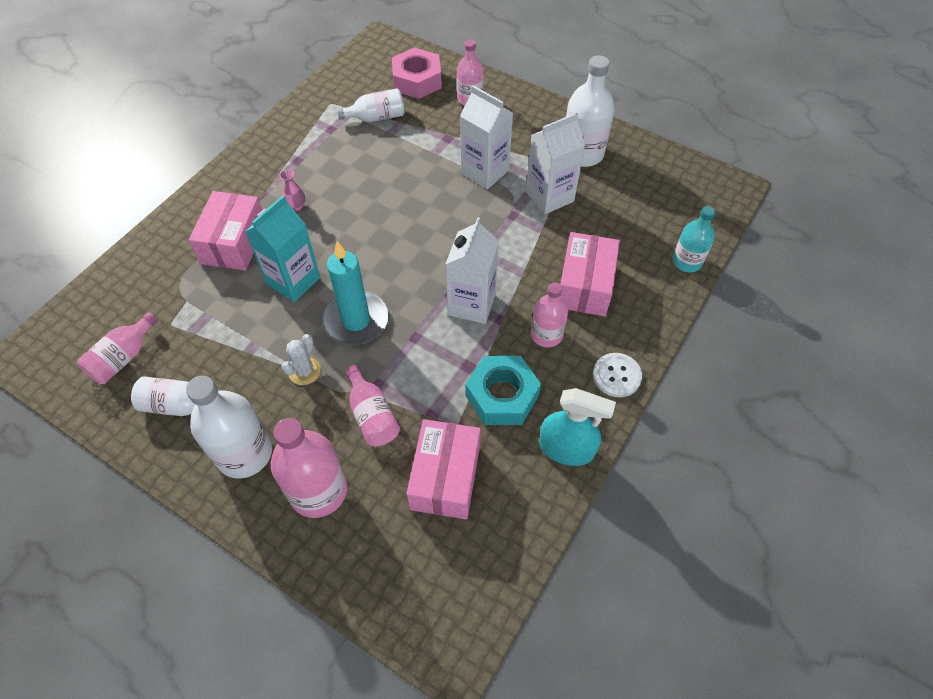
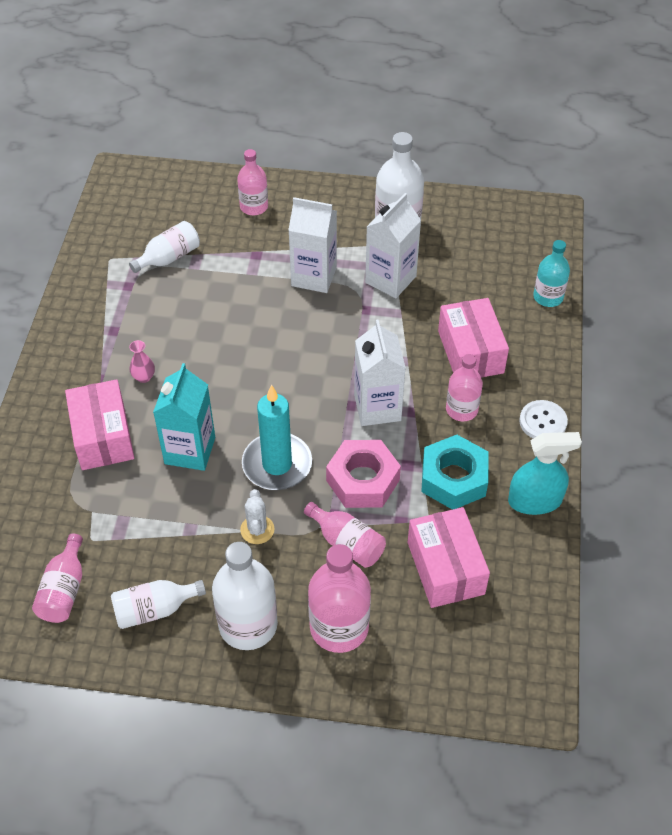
camera: 25 degrees left, 5 degrees down
(417, 80) = (187, 205): pink nut -> pink nut (362, 480)

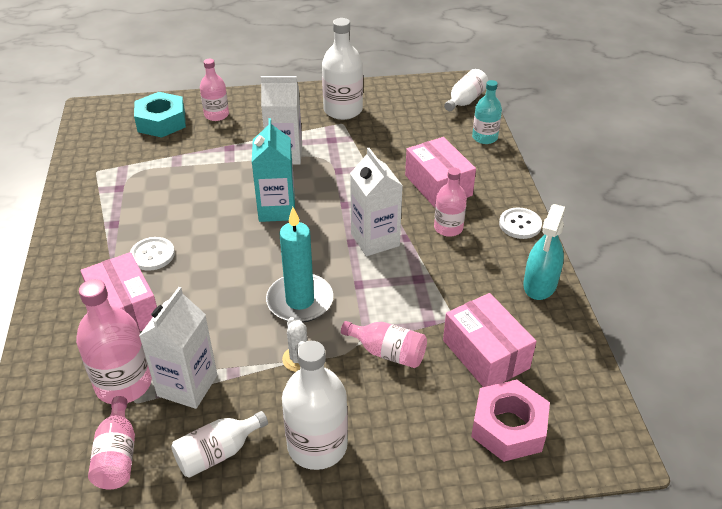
camera: 15 degrees left, 10 degrees down
(144, 377) = (152, 255): pink vase -> white button
(169, 257) = (151, 161): white bottle -> white bottle (465, 100)
(190, 450) = (213, 306): turquoise carton -> turquoise carton (277, 209)
(339, 627) = (407, 427): pink bottle -> pink bottle (124, 384)
(362, 480) = (383, 298): pink nut -> pink nut (508, 427)
(390, 279) = (351, 146): white carton -> white carton (187, 385)
(453, 478) = (463, 281): turquoise nut -> turquoise nut (161, 122)
(535, 501) = (540, 284): turquoise spray bottle -> turquoise spray bottle turned 135 degrees clockwise

